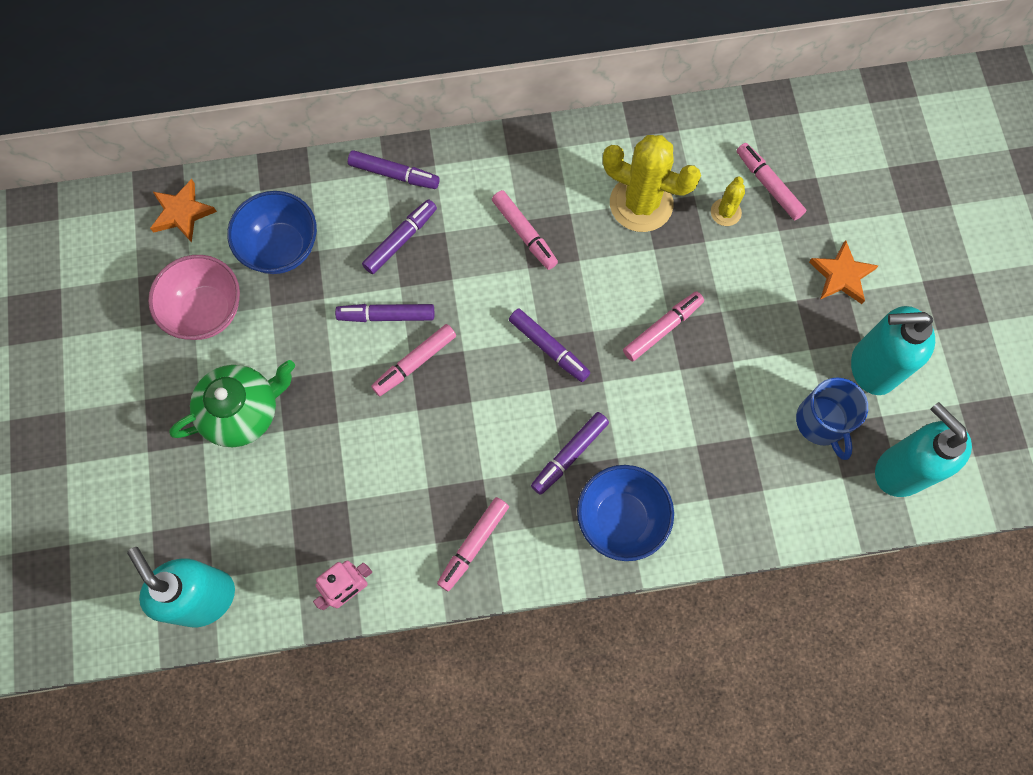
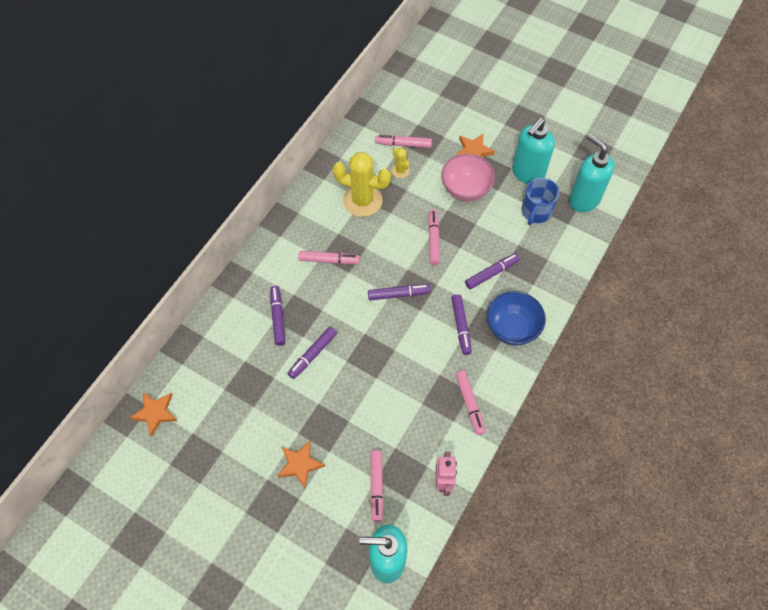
camera: 50 degrees left, 10 degrees down
(206, 311) = (225, 442): pink bowl -> pink bowl (465, 189)
(243, 411) = (300, 464): green teapot -> orange star
(281, 248) = (226, 378): blue bowl -> none
(394, 174) = (239, 294): purple marker -> purple marker (491, 273)
(415, 363) = (350, 360): pink marker -> pink marker (376, 486)
(641, 203) = (362, 200): yellow cactus -> yellow cactus turned 45 degrees clockwise
(822, 422) = (536, 212): blue mug -> blue mug turned 90 degrees clockwise
(900, 470) = (583, 199): turquoise soap dispenser -> turquoise soap dispenser turned 45 degrees clockwise

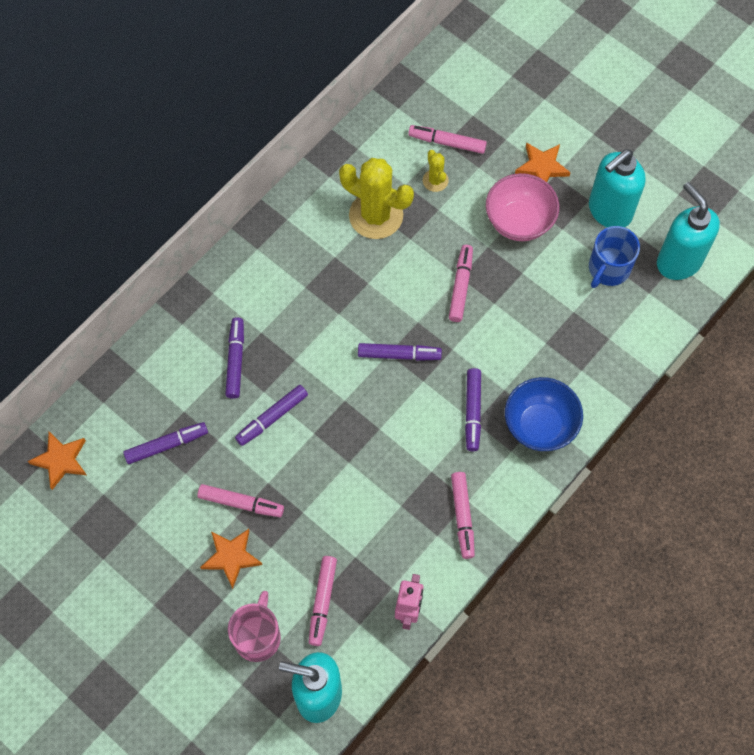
camera: 10 degrees right, 5 degrees up
(329, 260) = (316, 292): pink marker -> pink marker (241, 503)
(331, 522) = (257, 636): none -> pink mug
(491, 273) = (529, 346): purple marker -> purple marker (166, 445)

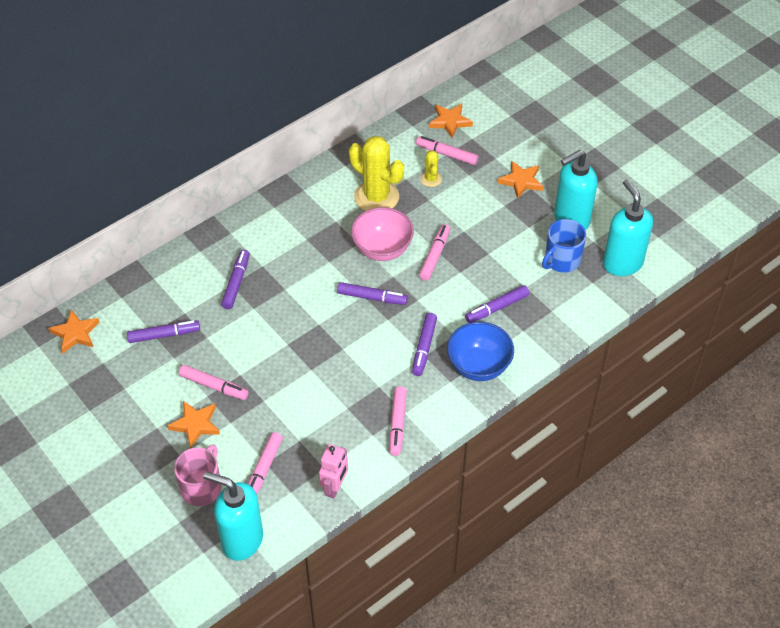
camera: 10 degrees right, 15 degrees down
(272, 418) = (255, 328): purple marker -> purple marker (497, 308)
(442, 96) = (450, 122): none -> orange star
(519, 221) = (493, 217): pink bowl -> pink bowl (382, 249)

